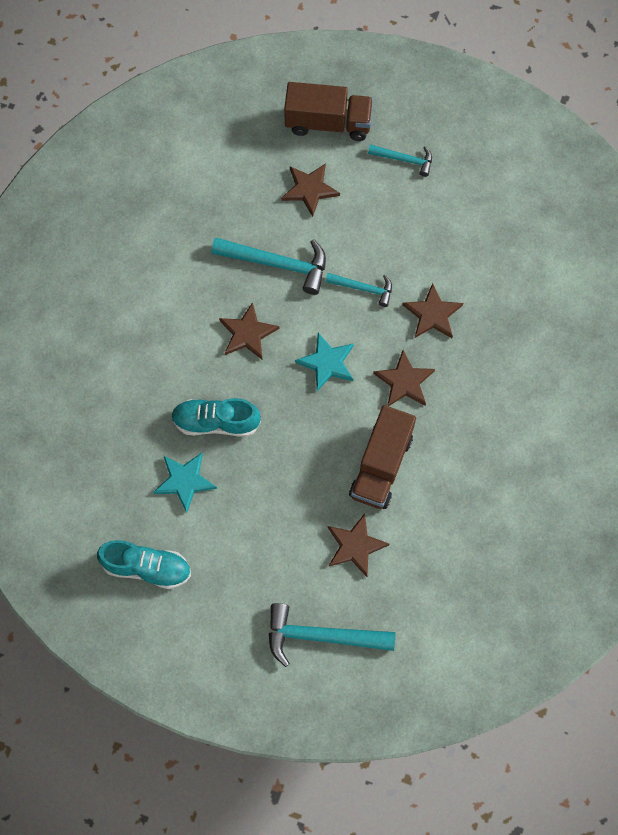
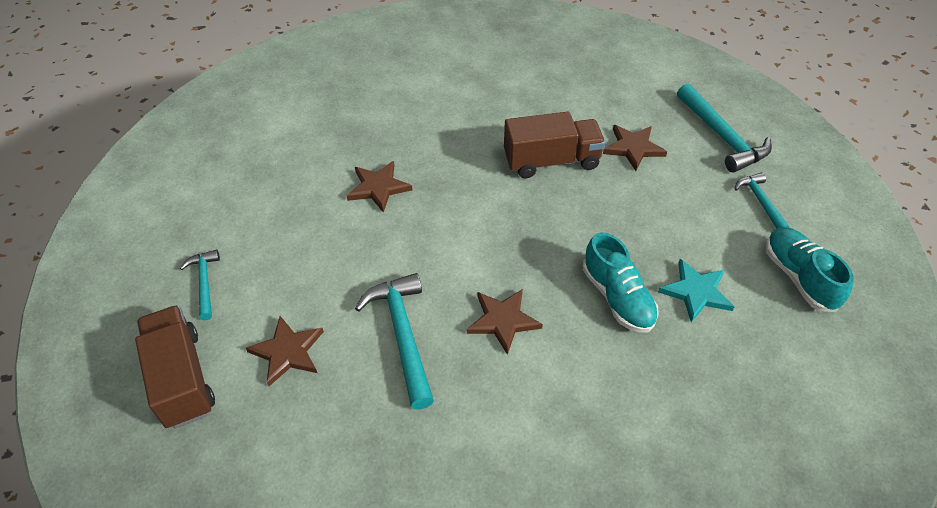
camera: 120 degrees left, 20 degrees down
(327, 363) = (485, 240): turquoise star -> none
(363, 288) = (384, 249): turquoise hammer -> turquoise hammer (760, 202)
(404, 381) = (461, 179): brown star -> none

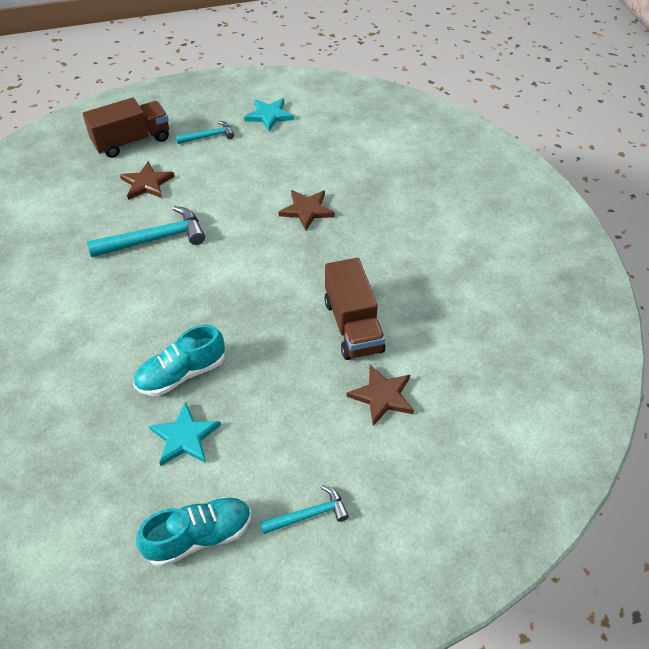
camera: 85 degrees right, 0 degrees up
(183, 217) = (269, 115): none -> turquoise star
(503, 320) = (163, 296): brown star -> none
(722, 136) = (415, 488): turquoise hammer -> none

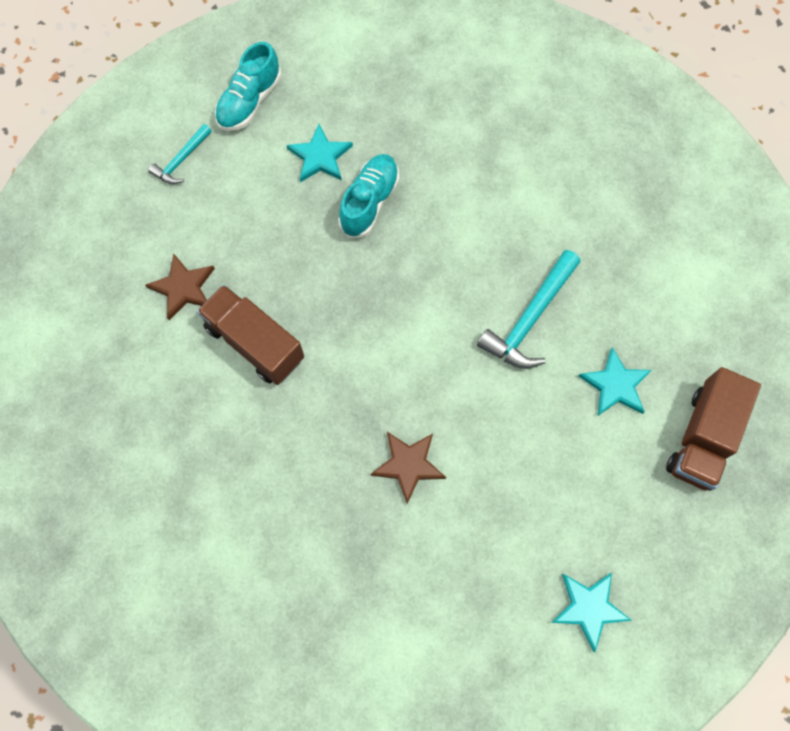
camera: 145 degrees right, 20 degrees up
(147, 183) = (615, 385): brown star -> turquoise star
(208, 136) = (625, 511): turquoise hammer -> none

